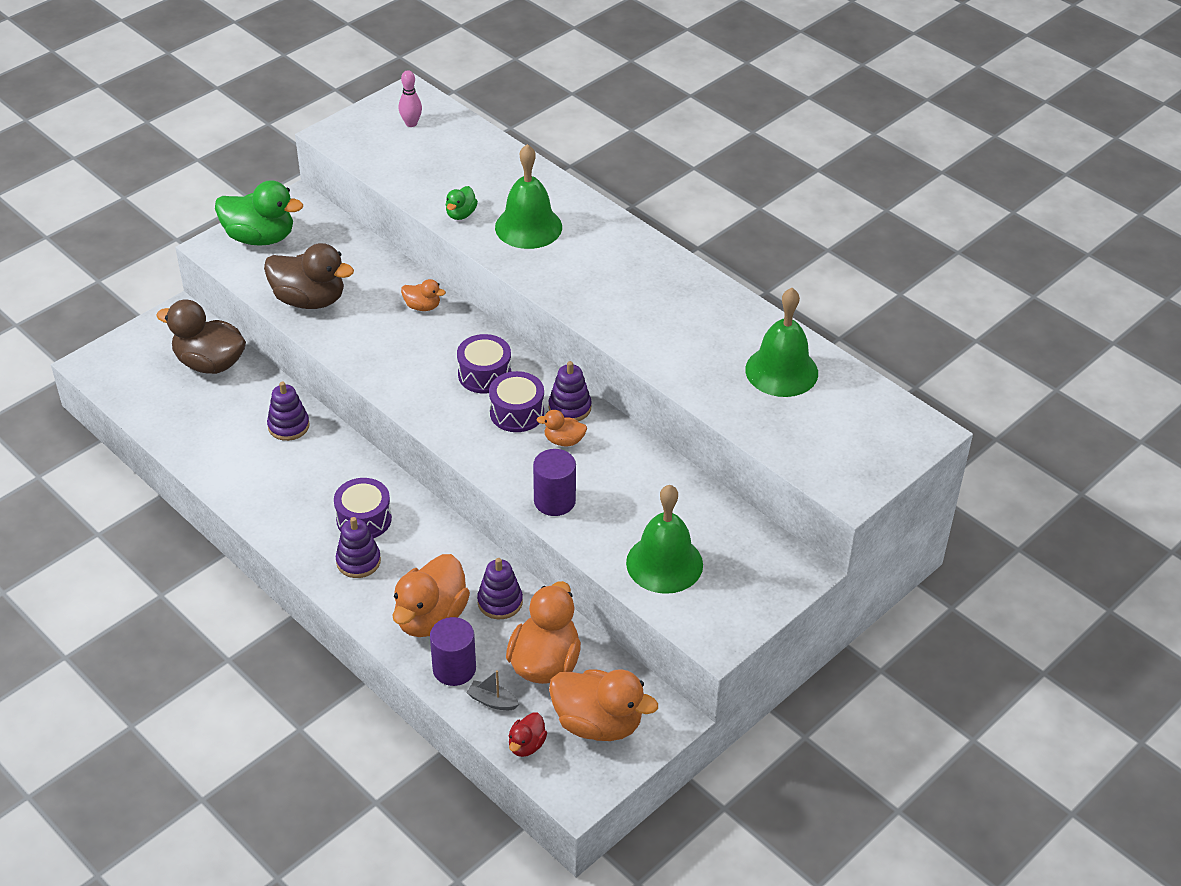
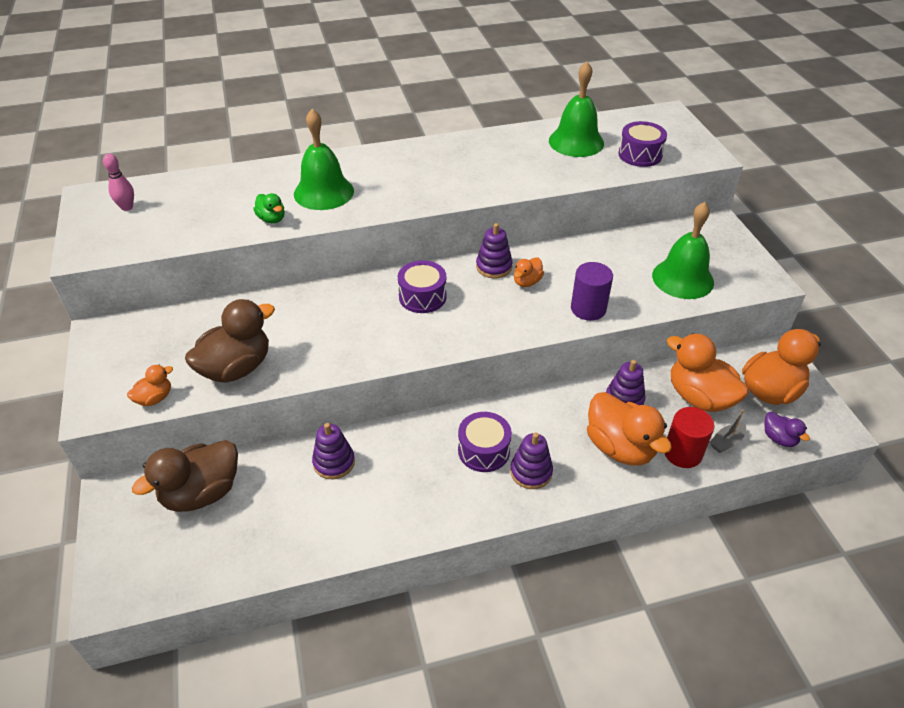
camera: 60 degrees left, 0 degrees up
(260, 237) = (118, 373): green duck -> none
(422, 306) = (312, 303): orange duck -> orange duck (154, 398)
(454, 669) = (682, 453): purple cylinder -> red cylinder
(517, 412) = (478, 294): purple drum -> purple drum (640, 155)
(526, 745) = (779, 438): red duck -> purple duck

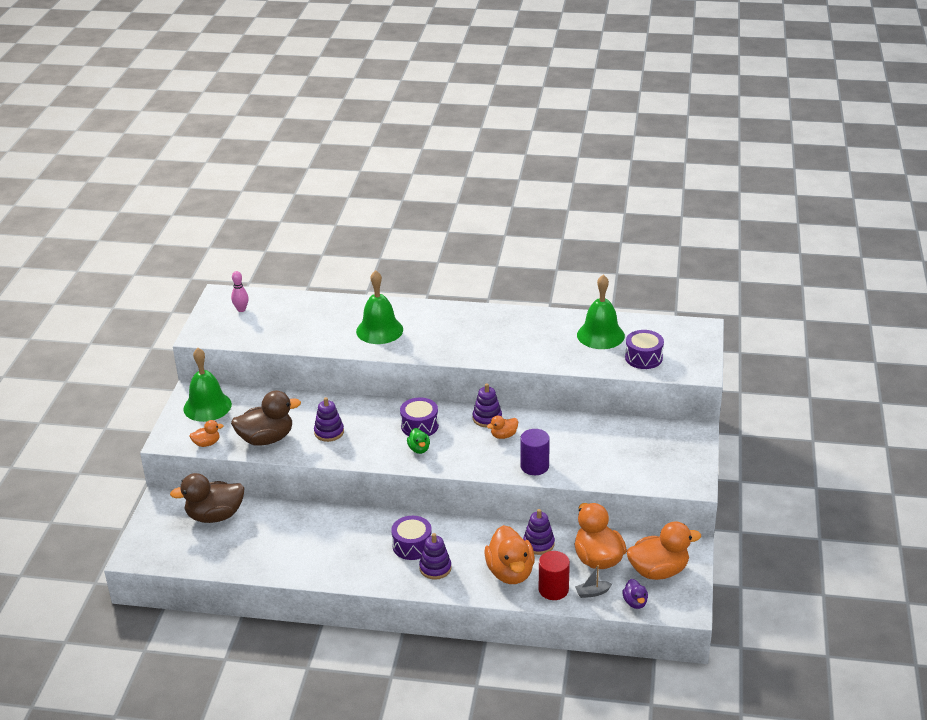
camera: 25 degrees right, 10 degrees down
(272, 219) = (332, 341): green duck -> green duck (419, 449)
(334, 462) = (307, 523): purple stacking toy -> purple stacking toy (329, 432)
(682, 278) = (627, 465): green bell -> green bell (207, 406)

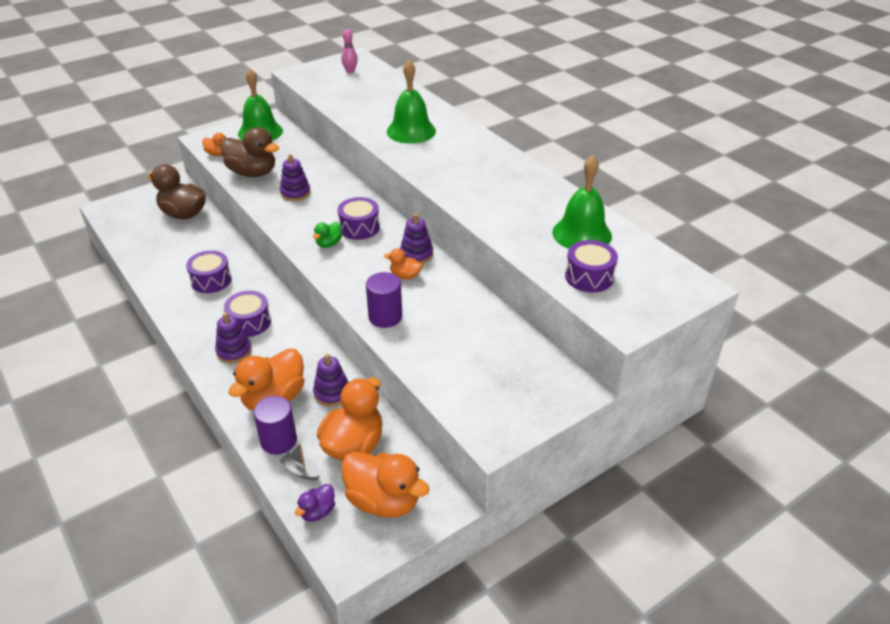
camera: 45 degrees right, 5 degrees up
(332, 541) = (211, 280): none -> purple drum
(553, 589) = (278, 440): red cylinder -> purple cylinder

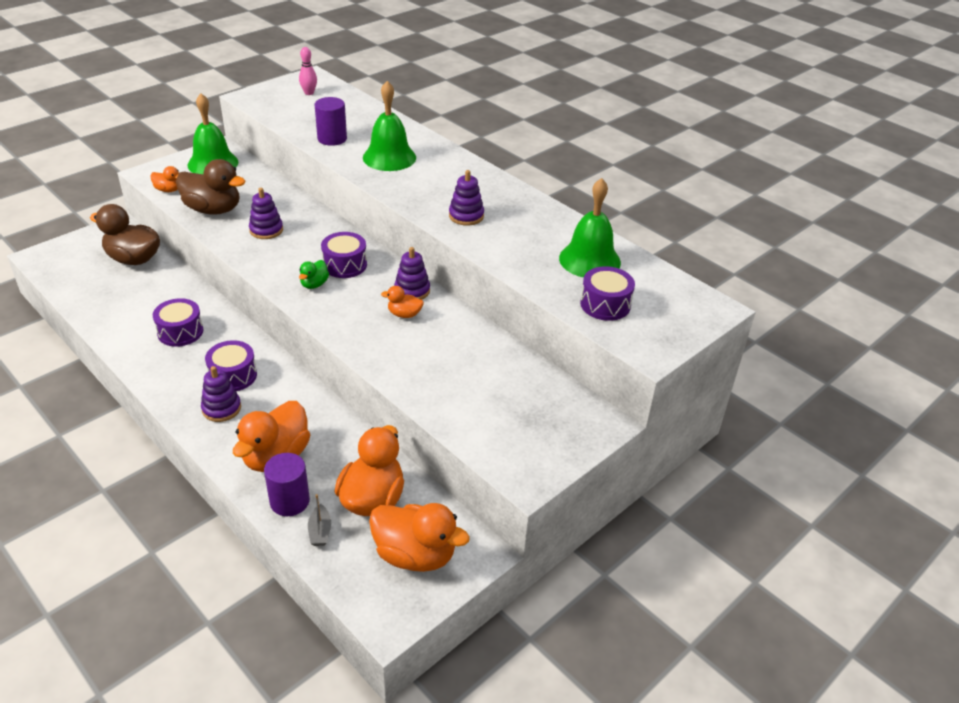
camera: 10 degrees left, 0 degrees up
(301, 471) = (320, 531): grey boat -> grey boat turned 120 degrees counterclockwise
(317, 512) = (346, 573): purple duck -> none
(332, 393) = (339, 446): purple stacking toy -> purple stacking toy (466, 216)
(385, 317) = (391, 359): purple cylinder -> purple cylinder (332, 139)

